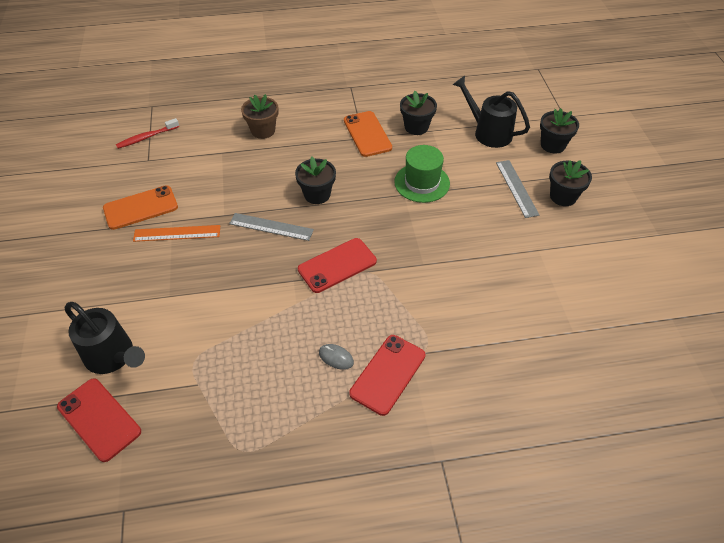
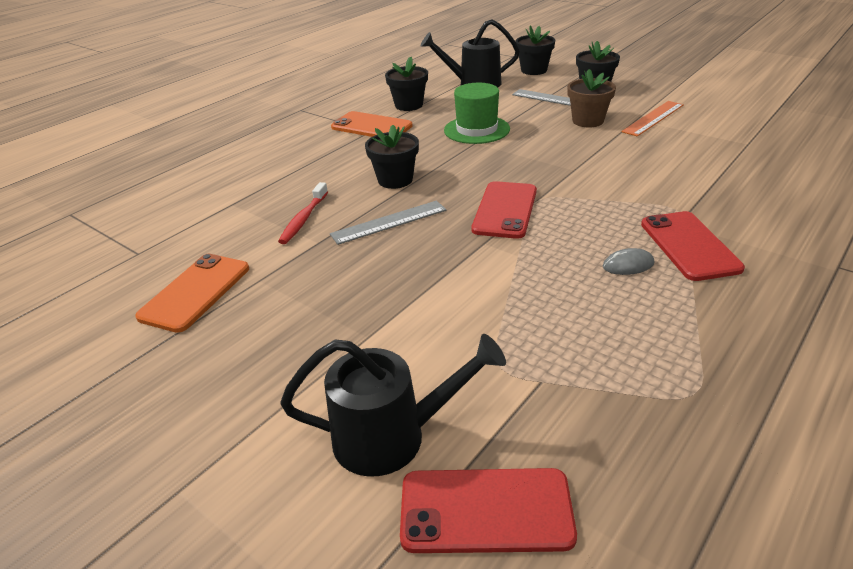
camera: 40 degrees left, 15 degrees down
(146, 137) = (104, 238): red toothbrush -> red toothbrush (303, 219)
(177, 233) = (285, 285): orange ruler -> orange ruler (653, 118)
(263, 130) = (255, 169): brown flower pot -> brown flower pot (588, 121)

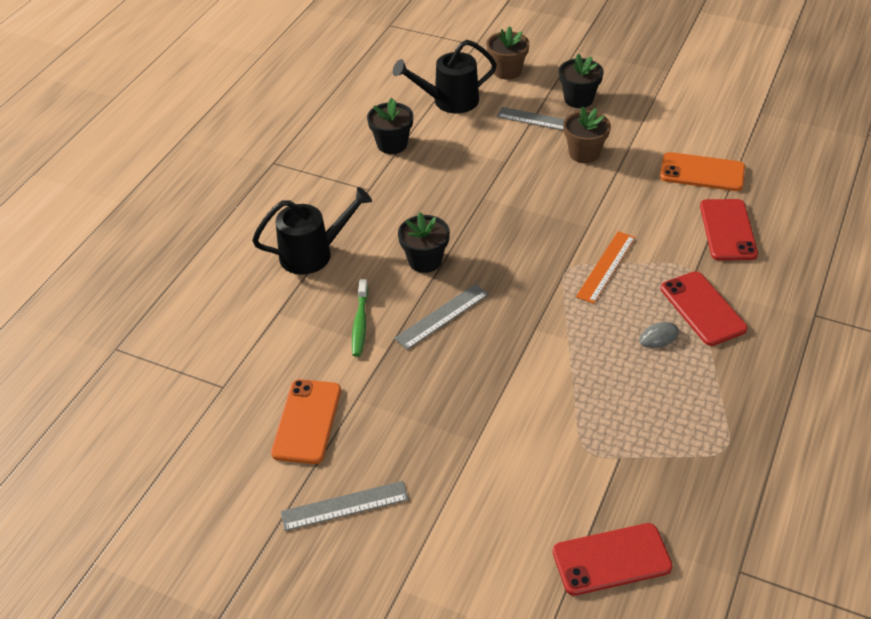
camera: 15 degrees left, 10 degrees up
(177, 380) = (344, 506): none -> grey ruler
(303, 219) = (360, 323): red toothbrush -> green toothbrush
(371, 126) = (366, 183): orange phone -> orange phone (702, 172)
(393, 436) = (531, 520): black watering can -> black watering can (313, 253)
(476, 130) = (478, 178): green hat -> none
(505, 210) = (541, 287): red phone -> red phone (727, 230)
(534, 70) = (507, 71): black flower pot -> brown flower pot
(653, 118) = (646, 143): orange ruler -> orange ruler (606, 267)

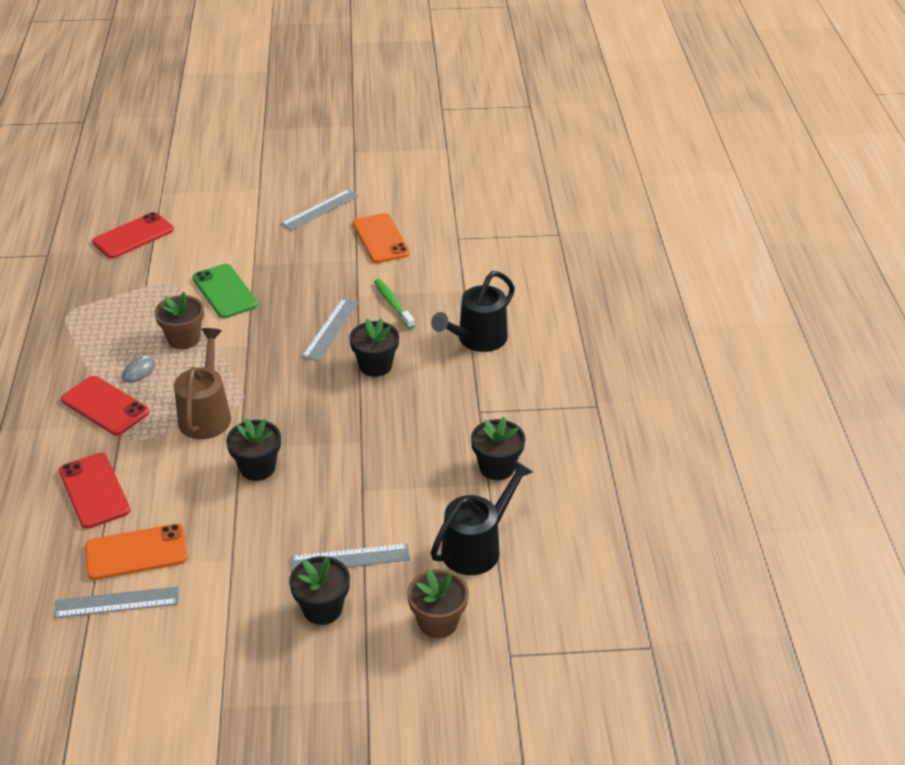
camera: 150 degrees right, 5 degrees down
(528, 410) = (225, 291): none -> green phone
(580, 204) = (257, 468): none -> black flower pot
(584, 153) = (280, 531): brown flower pot -> brown flower pot (184, 339)
(606, 267) = (206, 414): orange ruler -> brown watering can
(724, 145) = (117, 602): none -> grey ruler

